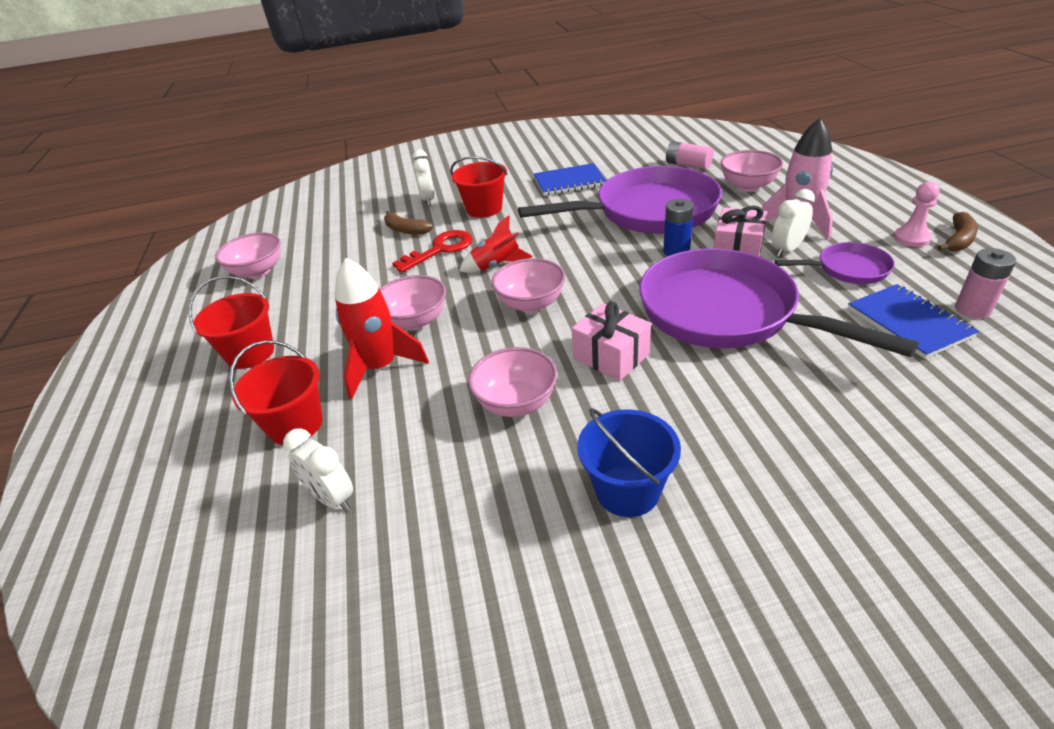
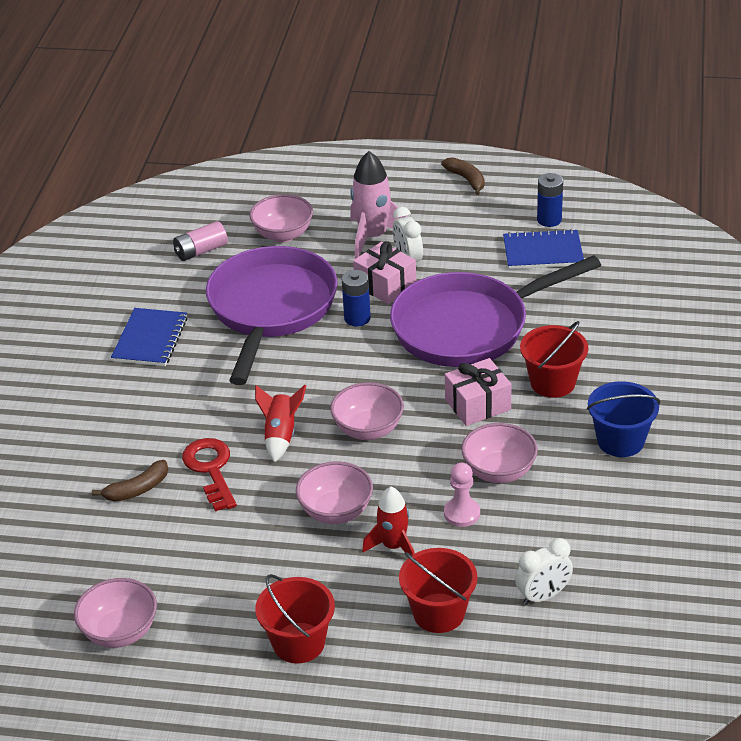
camera: 70 degrees left, 0 degrees up
(380, 367) = (393, 546): red rocket -> red rocket, size x0.66
(428, 200) = (76, 457): white clock -> none
(484, 209) = (148, 417): red bucket -> red bucket (552, 382)
(848, 269) = (460, 245): purple pan -> none
(911, 238) = (446, 197): pink pawn -> pink pawn (462, 513)
(972, 309) = (549, 220): pink battery -> blue battery

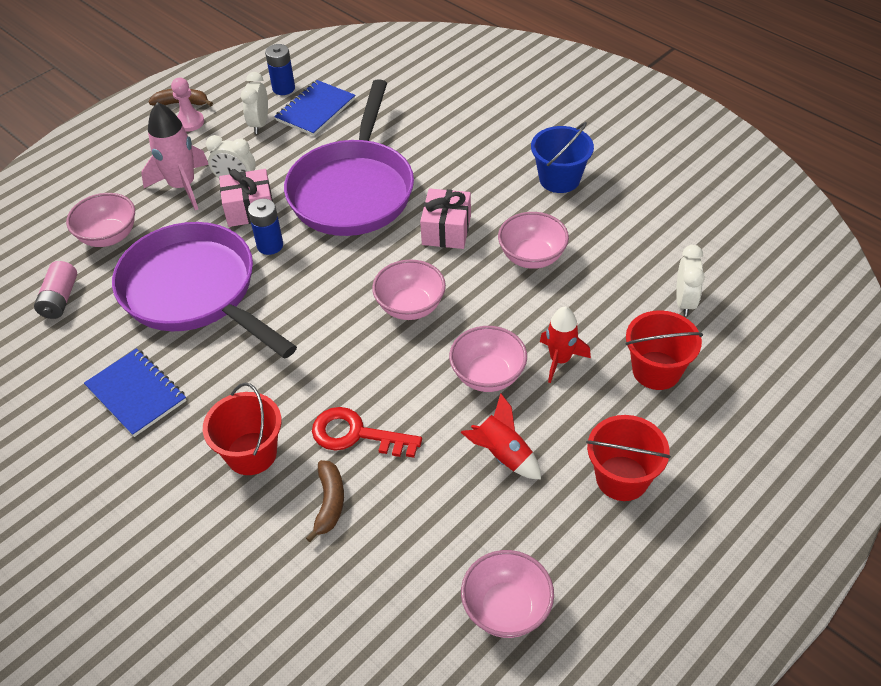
camera: 55 degrees left, 10 degrees up
(281, 435) = (361, 365): red rocket -> red rocket (503, 455)
(462, 513) = (558, 301): pink pawn -> pink pawn (190, 122)
(489, 233) = (259, 124): none -> white clock
(552, 382) = (463, 179): red bucket -> red bucket (251, 453)

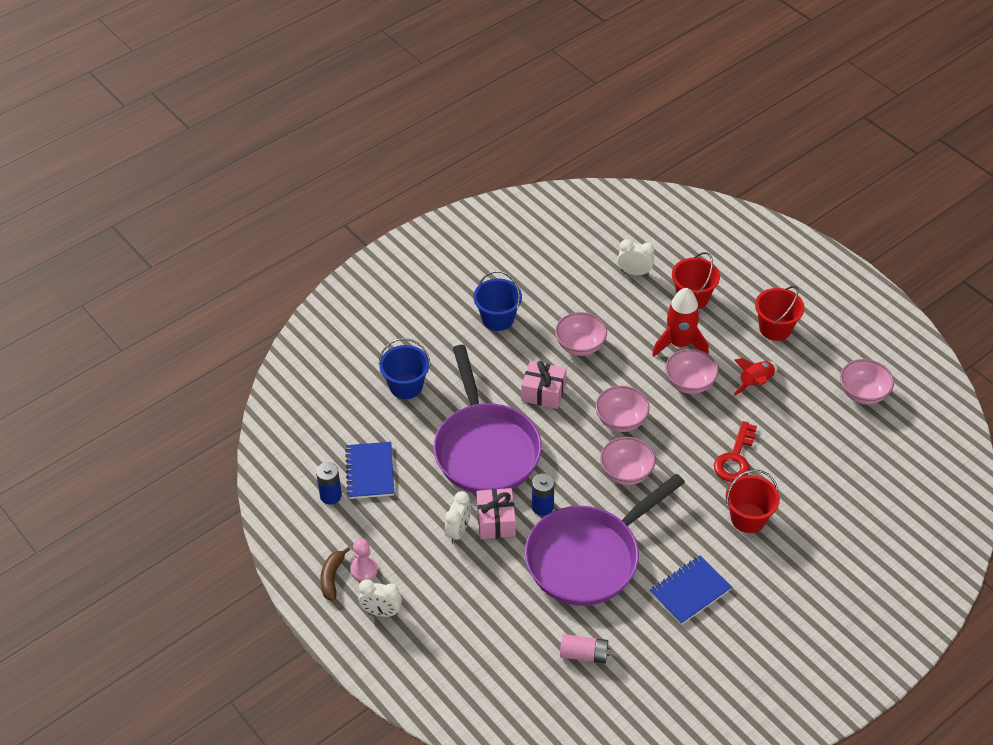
camera: 85 degrees left, 0 degrees up
(109, 236) = (512, 624): pink bowl -> pink bowl (626, 472)
(183, 186) = (456, 571): pink rocket -> none
(259, 124) = (380, 514): white clock -> white clock (381, 612)
(315, 110) = (370, 472): blue notebook -> blue notebook turned 45 degrees clockwise
(329, 503) = (789, 475): brown banana -> none
(353, 190) = (485, 449): purple pan -> purple pan turned 60 degrees clockwise
(438, 120) = (406, 386): none -> blue bucket
(560, 360) = (679, 344): red rocket -> red rocket, size x1.51

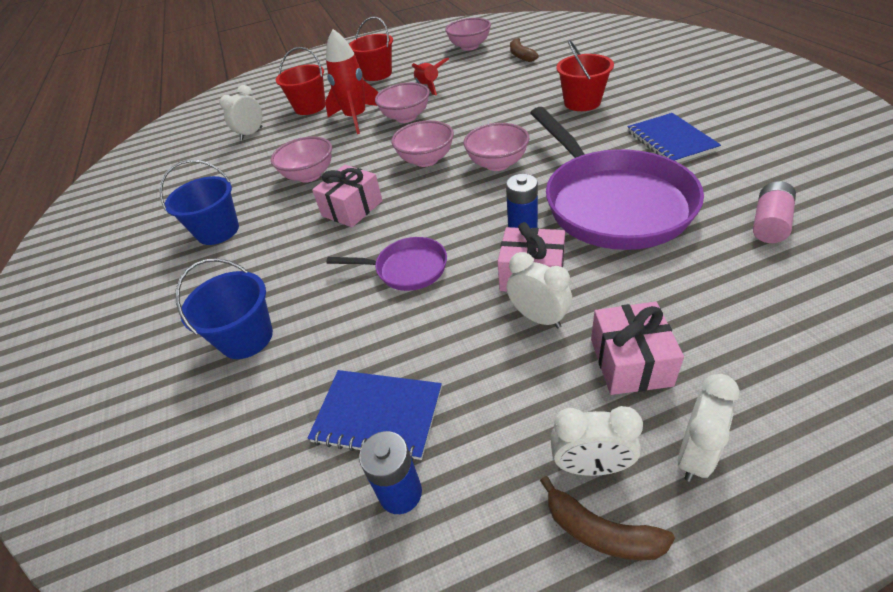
camera: 65 degrees left, 5 degrees down
(364, 570) = (590, 466): pink pawn -> white clock
(434, 581) = (630, 362): none -> pink gift
(485, 449) = (407, 269): purple pan -> purple pan, size x0.47
(735, 458) = (508, 103): red key -> none
(847, 448) = (521, 56): none -> brown banana

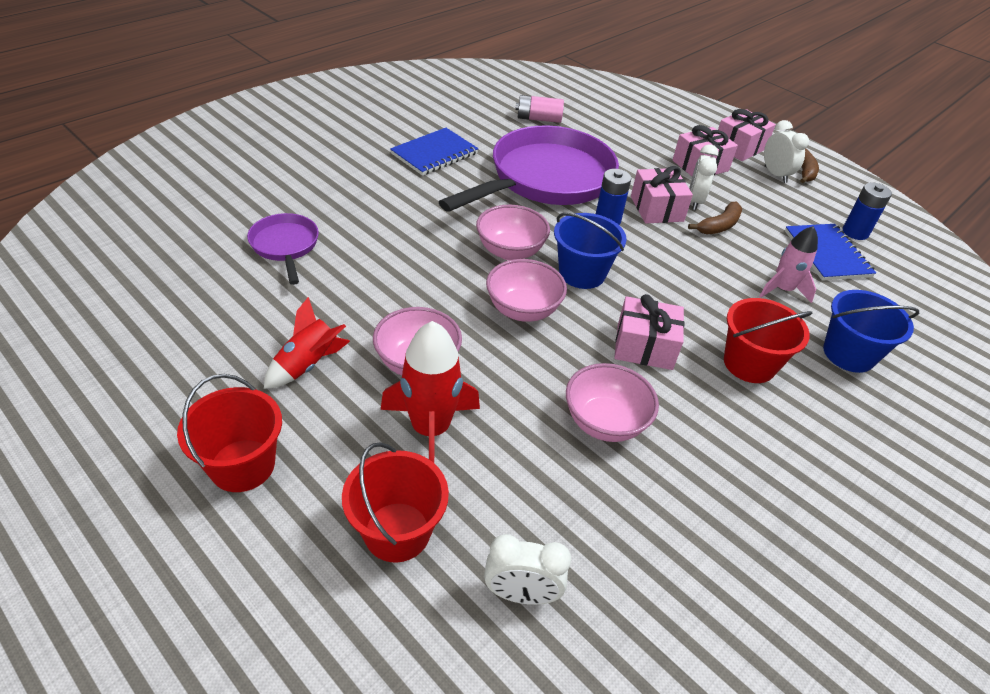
camera: 125 degrees left, 0 degrees up
(218, 231) = (764, 471): blue bucket -> blue bucket (582, 273)
(351, 329) = (782, 290): none -> pink rocket
(407, 269) = (699, 276): purple pan -> purple pan (285, 246)
(469, 46) = (131, 350): pink bowl -> none
(521, 56) = (196, 277): brown banana -> brown banana (719, 226)
(582, 102) = (358, 207): red bucket -> red bucket (749, 364)
(694, 454) = (739, 147): white clock -> pink gift

